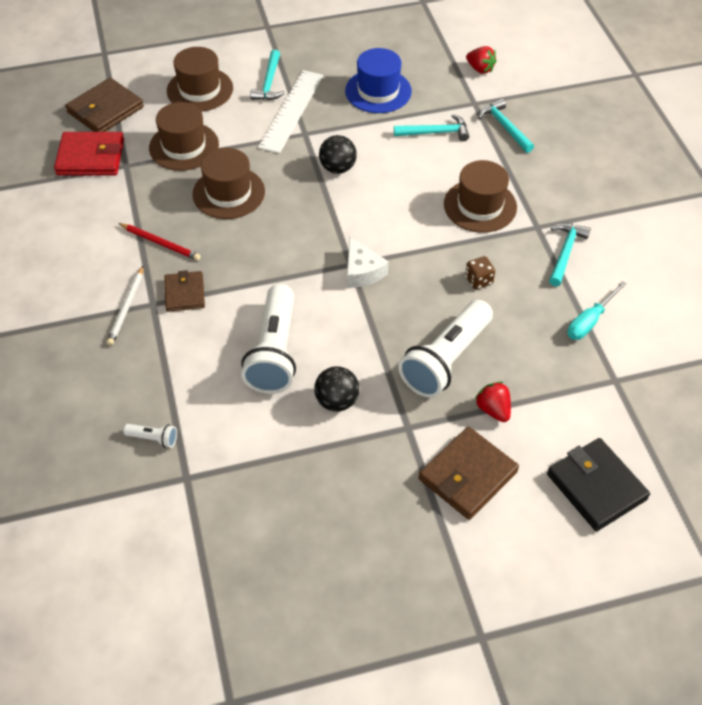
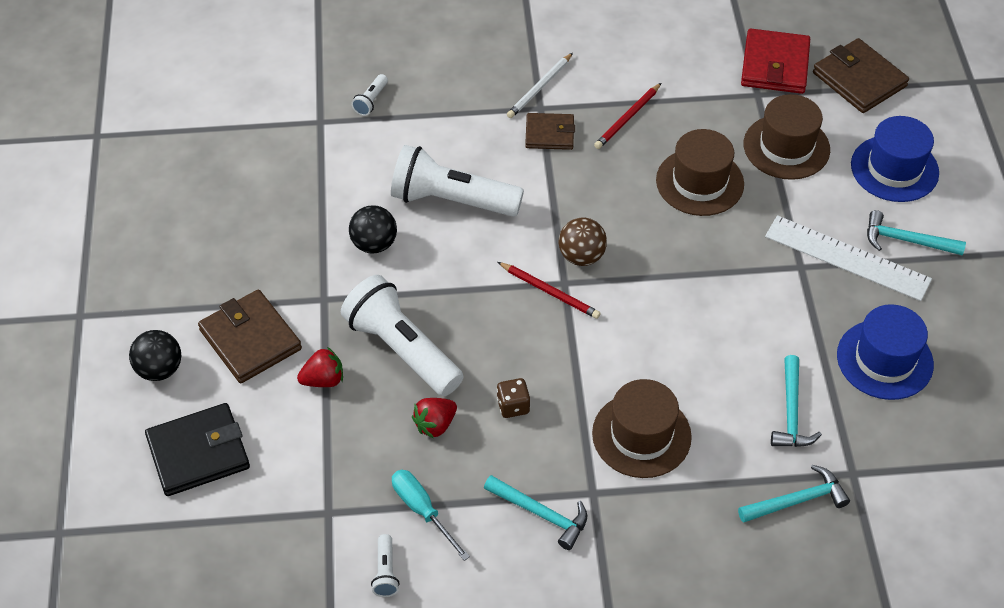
camera: 100 degrees right, 0 degrees up
(127, 307) = (540, 88): white pencil -> white pencil turned 75 degrees counterclockwise
(200, 90) = (894, 169): brown hat -> blue hat
(321, 256) = (581, 256): none -> brown ball
(338, 168) = (731, 292): black ball -> black ball (159, 369)
(362, 272) = (550, 292): white cheese -> red pencil
(480, 69) = (933, 498): red strawberry -> red strawberry (435, 425)
(649, 334) = (385, 572): none -> white flashlight

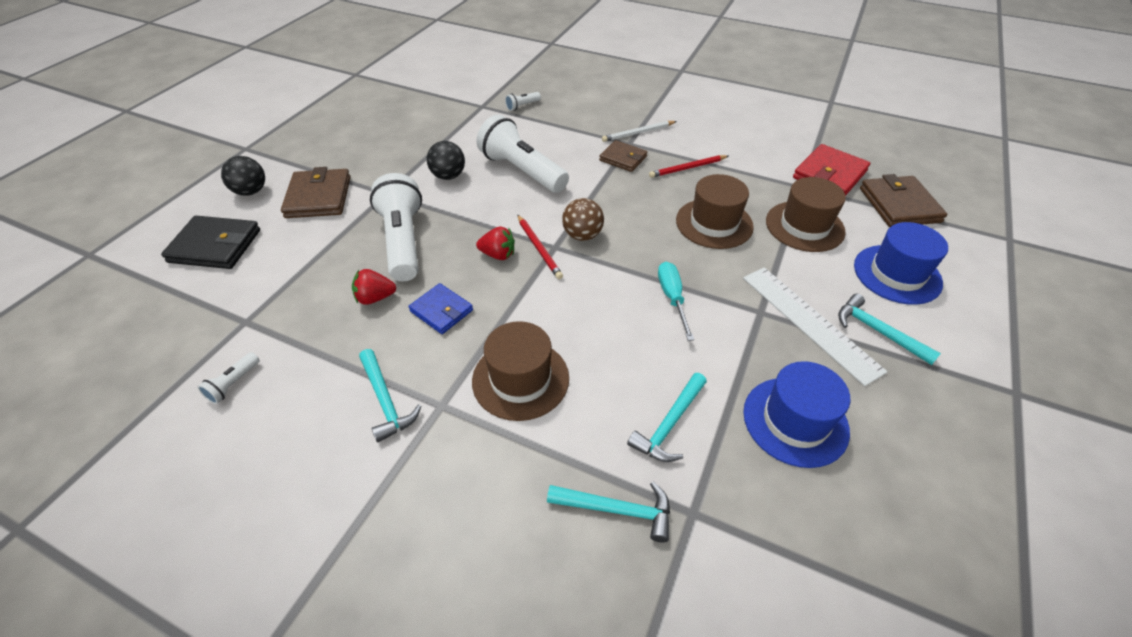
camera: 30 degrees right, 5 degrees down
(323, 380) = (335, 238): red strawberry -> red strawberry (498, 255)
(422, 510) = (305, 352): turquoise screwdriver -> turquoise screwdriver (672, 298)
(513, 406) = (441, 311): brown dice -> blue wallet

